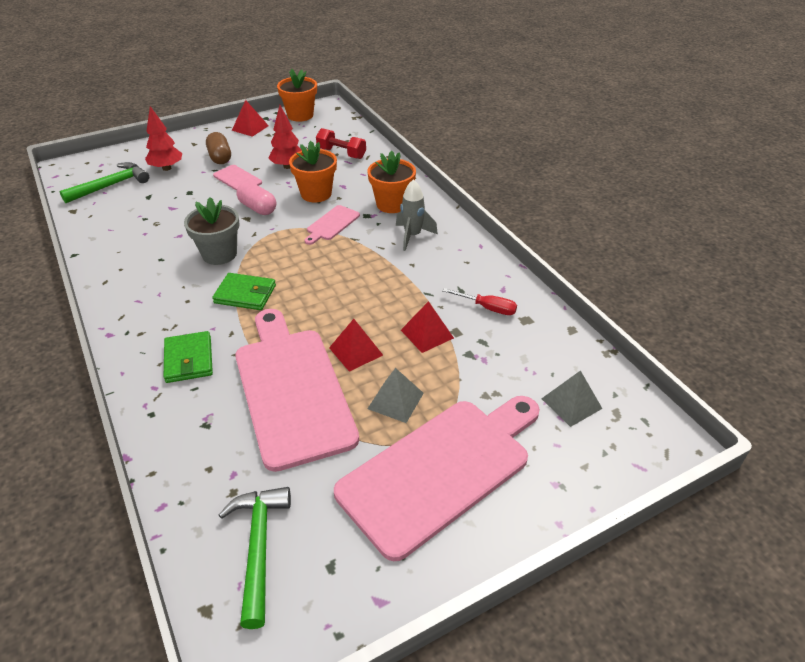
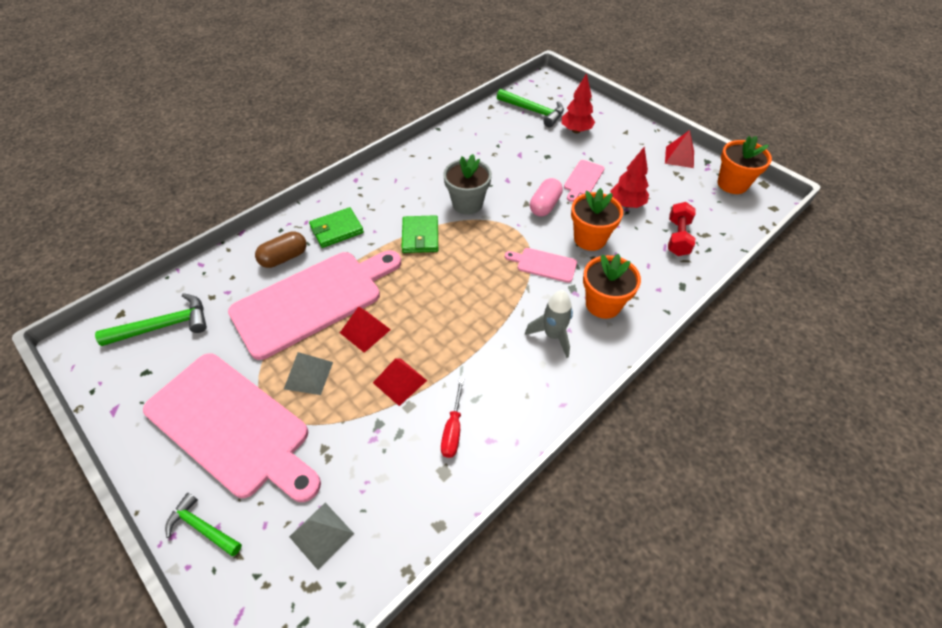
camera: 75 degrees right, 10 degrees up
(220, 157) = (613, 155): brown capsule -> brown capsule (284, 258)
(553, 496) = (202, 527): none -> green hammer

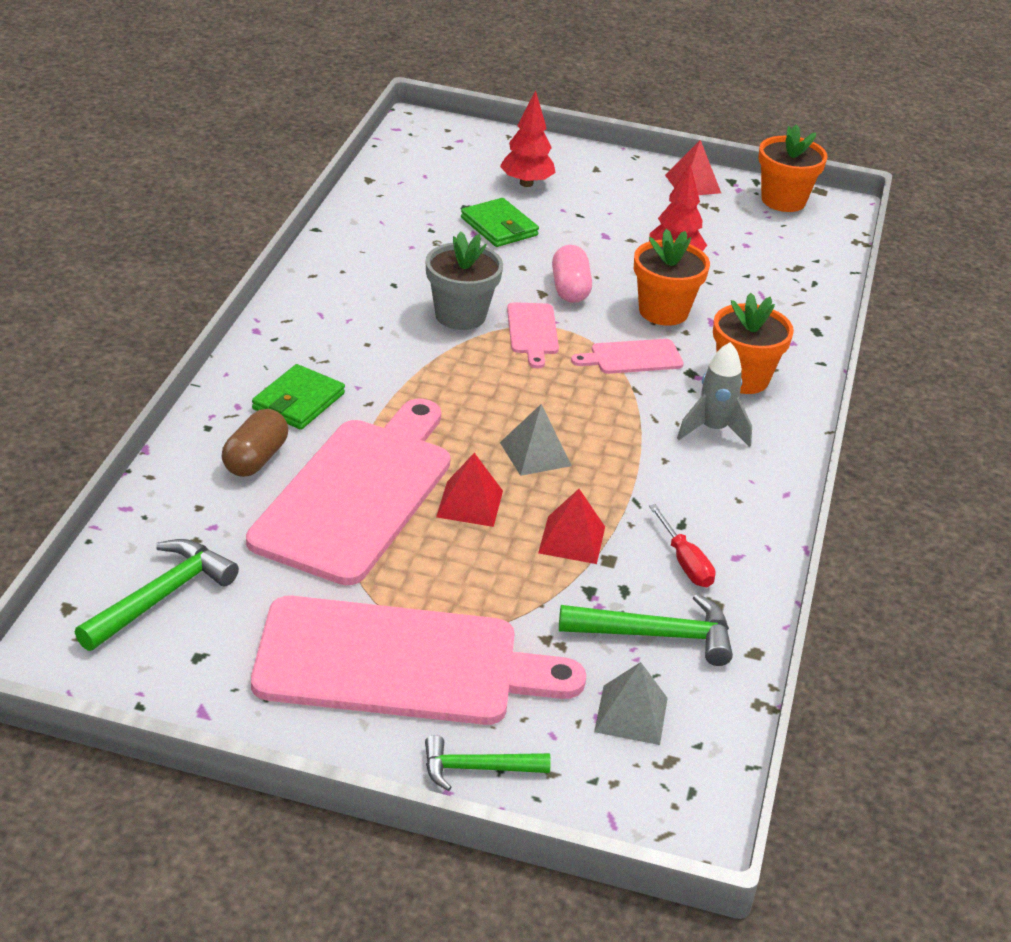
camera: 35 degrees left, 15 degrees down
(308, 375) = (444, 575): grey pyramid -> grey pyramid (535, 454)
(420, 236) = (432, 374): green wallet -> green wallet (499, 227)
(533, 111) = (441, 171): green hammer -> green hammer (656, 635)
(583, 179) = (592, 243): pink cutting board -> pink cutting board (532, 332)
(677, 237) = (768, 279): red dumbbell -> none

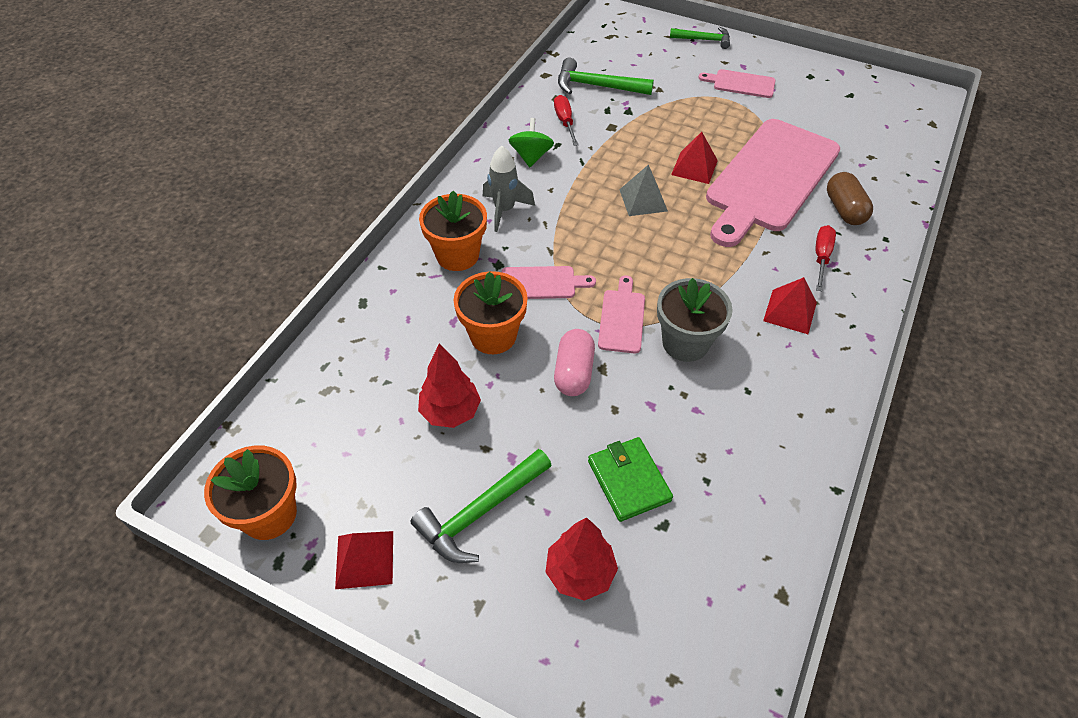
camera: 165 degrees left, 15 degrees up
(161, 596) = (881, 125): green hammer -> green hammer (480, 512)
(255, 459) = (844, 210): brown capsule -> brown capsule turned 45 degrees counterclockwise
(298, 401) = (821, 257): green wallet -> red screwdriver
(400, 663) = (741, 84): pink cutting board -> pink cutting board, size x0.43
(572, 539) = (631, 140): red pyramid -> red pyramid (790, 311)
(631, 714) = (622, 54): grey pyramid -> none
(711, 503) = (531, 156): none -> green spinning top

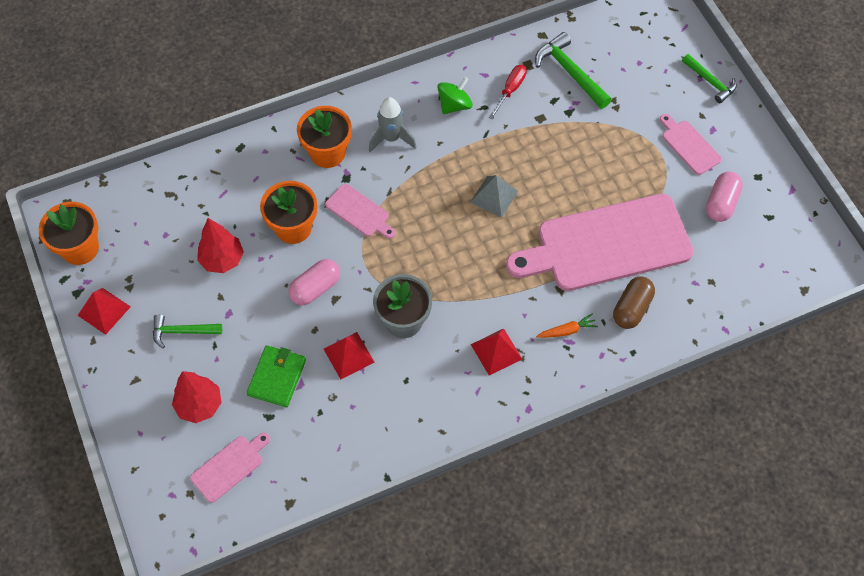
camera: 40 degrees right, 10 degrees up
(480, 512) = (182, 331): green hammer -> green hammer, size x0.66
(622, 318) = (382, 274): pink cutting board -> pink cutting board (229, 466)
(694, 167) = (562, 195): red pyramid -> red pyramid (348, 355)
(809, 105) = (721, 203): none -> pink capsule
(821, 257) = (567, 330): red screwdriver -> orange carrot

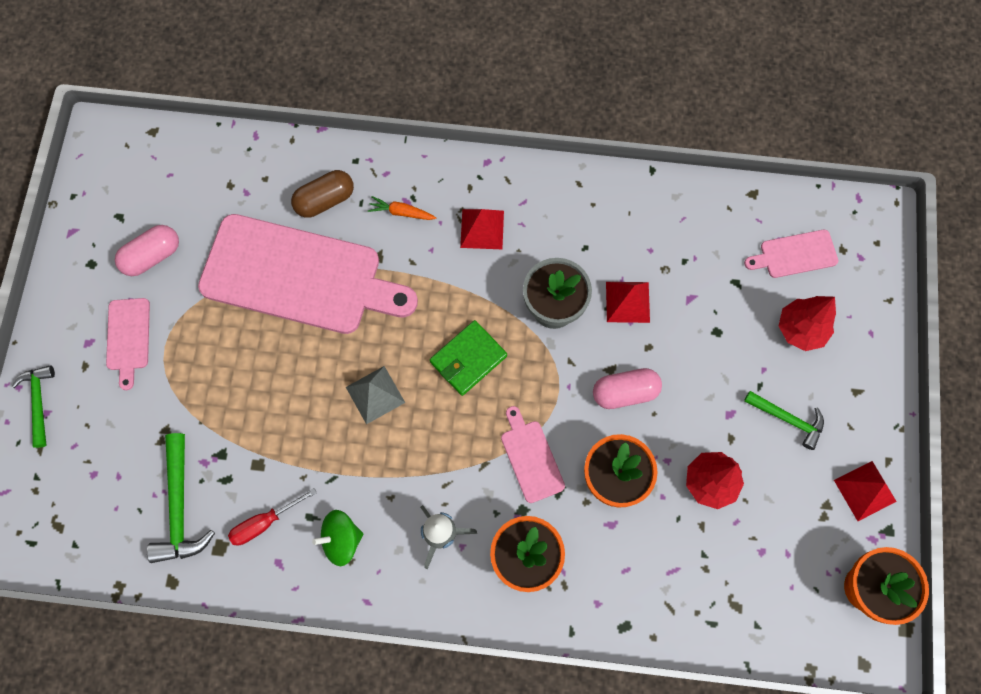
camera: 150 degrees left, 10 degrees up
(277, 377) = (710, 317): green wallet -> green wallet (468, 359)

